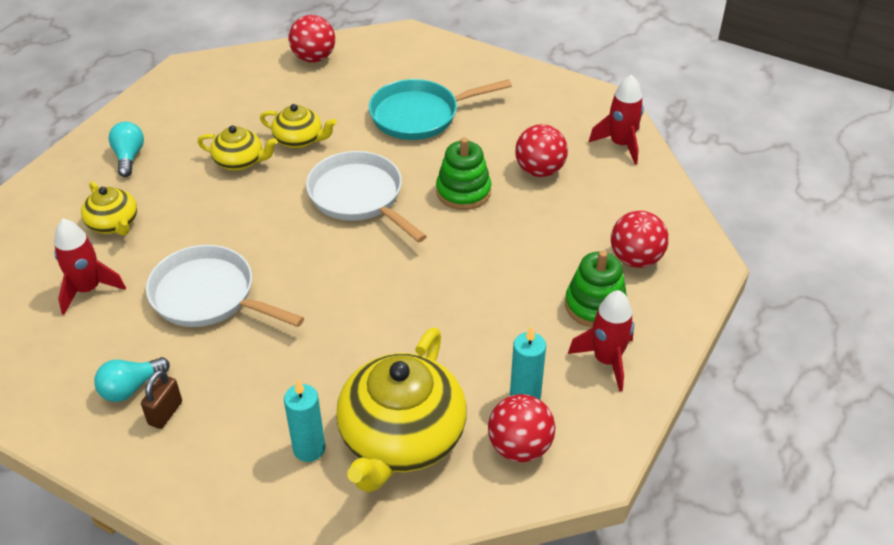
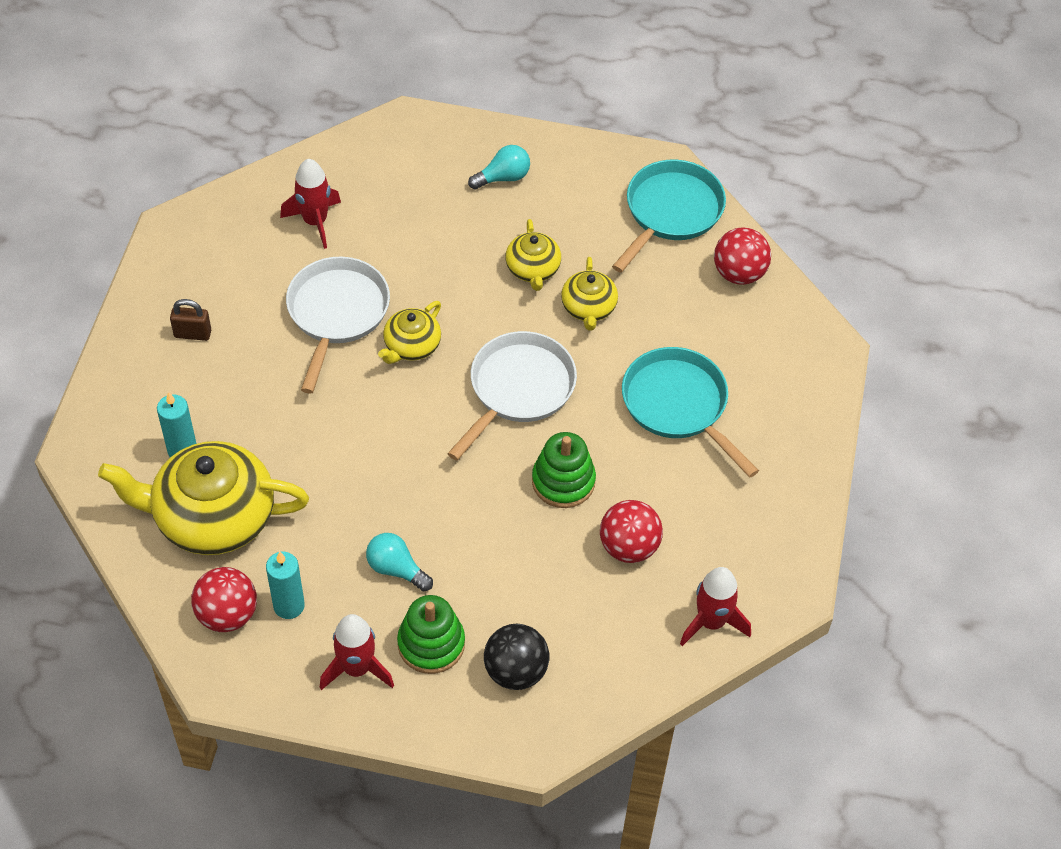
camera: 70 degrees right, 10 degrees up
(113, 224) = (405, 205): yellow teapot -> yellow teapot (411, 346)
(131, 388) = (212, 299): turquoise light bulb -> turquoise light bulb (396, 569)
(233, 76) = (670, 212): none -> turquoise pan
(635, 259) = (515, 671): red ball -> black ball

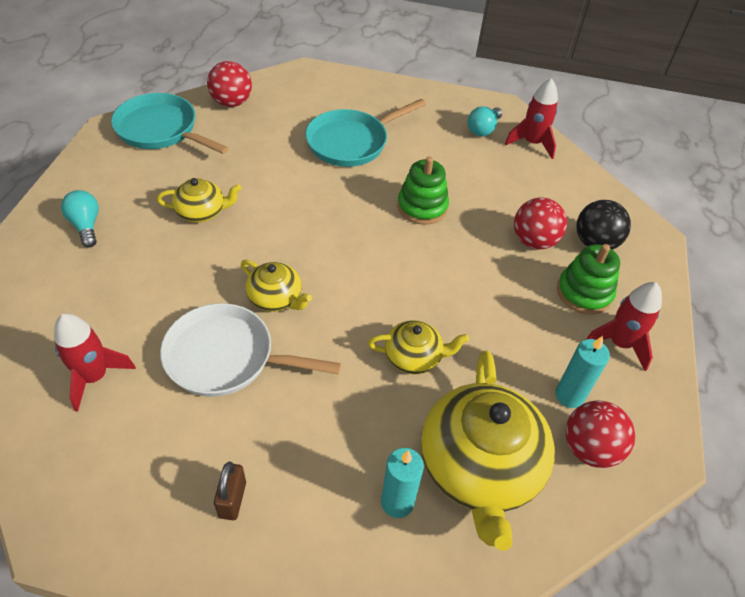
camera: 90 degrees left, 5 degrees down
(396, 569) = (517, 314): turquoise light bulb -> turquoise light bulb (483, 129)
(518, 390) = (331, 228): white pan -> none
(588, 308) = (251, 181): yellow teapot -> yellow teapot (414, 357)
(629, 547) = (477, 176): red ball -> red ball (534, 241)

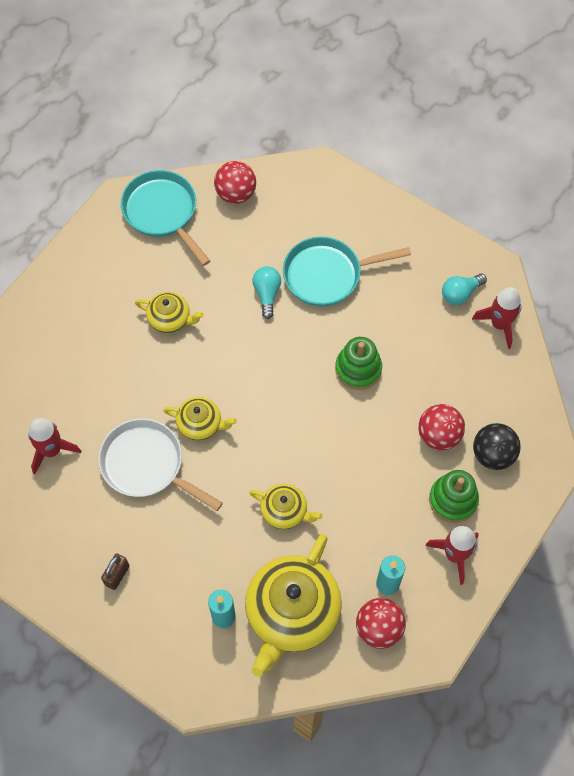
camera: 25 degrees right, 15 degrees up
(86, 225) = (76, 306): turquoise light bulb -> turquoise light bulb (267, 294)
(276, 298) = (200, 424): yellow teapot -> yellow teapot turned 45 degrees counterclockwise

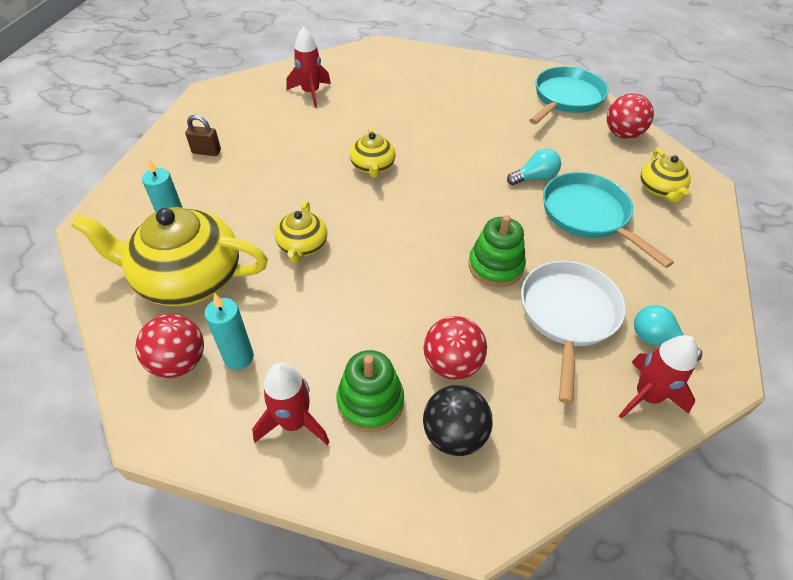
camera: 70 degrees right, 15 degrees down
(147, 465) = (318, 145): white pan -> white pan (568, 315)
(170, 319) = (467, 125): yellow teapot -> yellow teapot (660, 189)

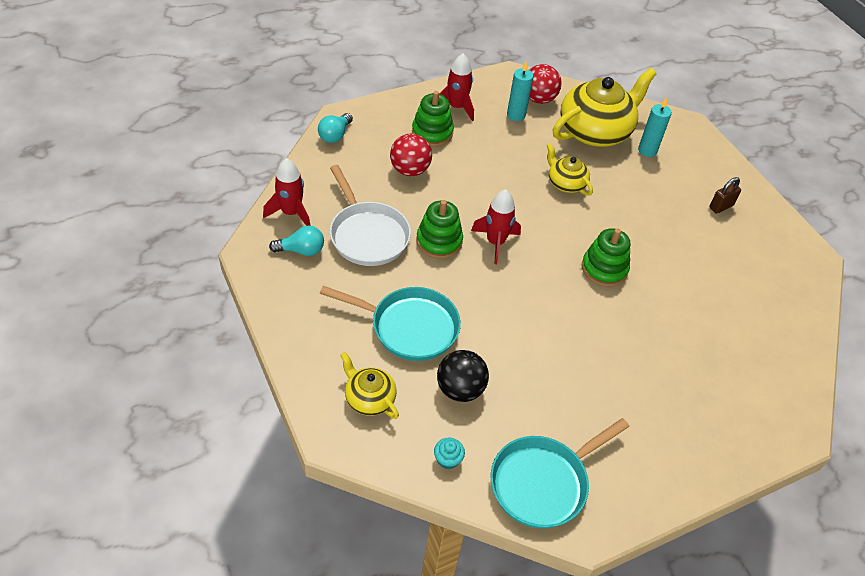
camera: 135 degrees right, 0 degrees up
(311, 93) = (751, 313): red rocket -> red rocket (495, 242)
(373, 167) = (604, 269): yellow teapot -> green stacking toy
(454, 434) = (379, 141): black ball -> black ball (460, 389)
(534, 178) = (480, 340): turquoise light bulb -> turquoise light bulb (335, 135)
(566, 98) = (543, 482): turquoise pan -> turquoise pan turned 60 degrees clockwise
(622, 134) = (448, 459): red ball -> turquoise cupcake

